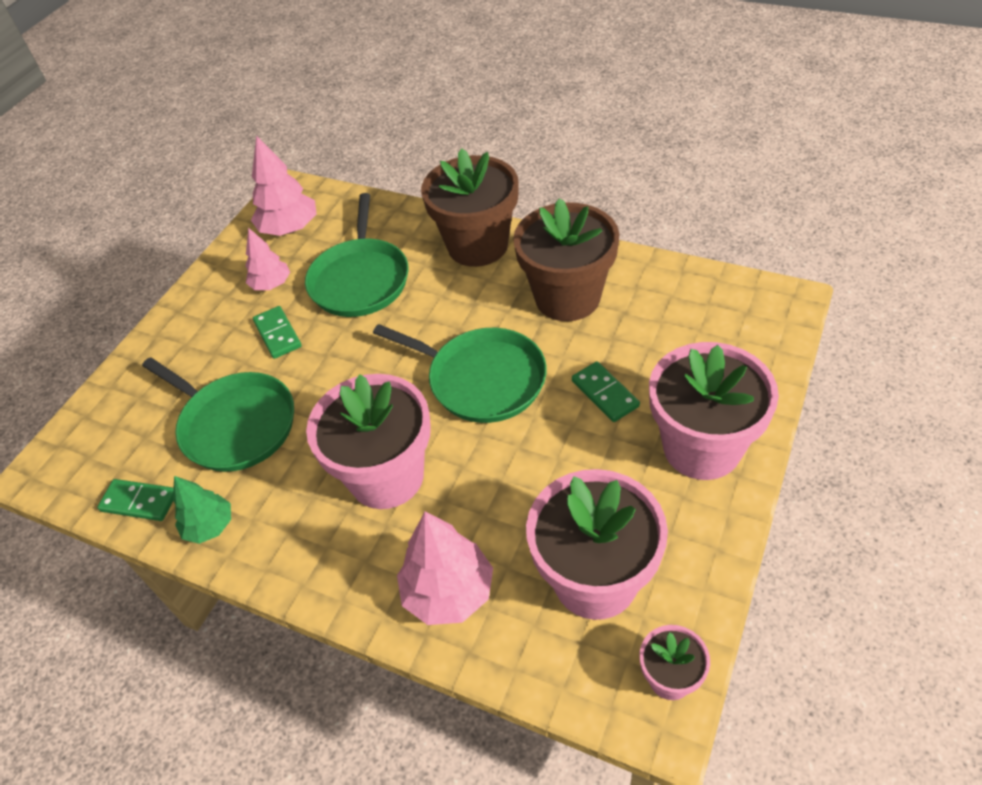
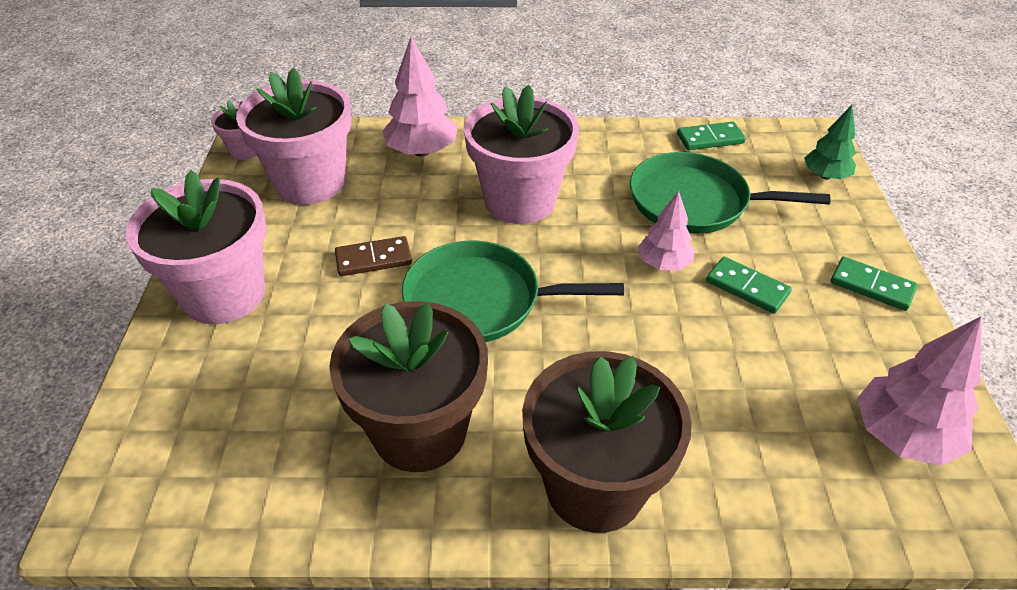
camera: 150 degrees right, 5 degrees down
(210, 526) = (636, 140): green tree -> green tree (825, 176)
(271, 285) = (824, 342): pink tree -> pink tree (664, 263)
(360, 279) = (718, 381): green pan -> none
(555, 447) = (373, 259): none -> brown domino
(605, 393) = (336, 320): green domino -> green domino (871, 286)

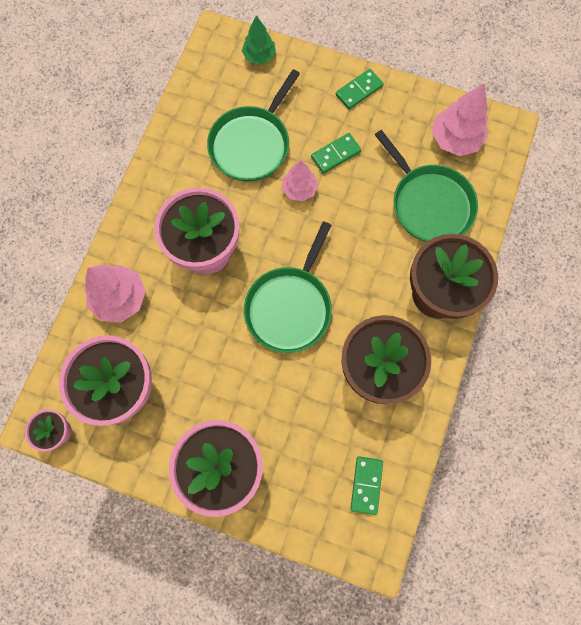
camera: 70 degrees left, 30 degrees up
(373, 259) = (227, 362): brown domino -> none
(710, 139) = (192, 101): green domino -> green domino (366, 485)
(753, 428) = (429, 203): none -> green pan

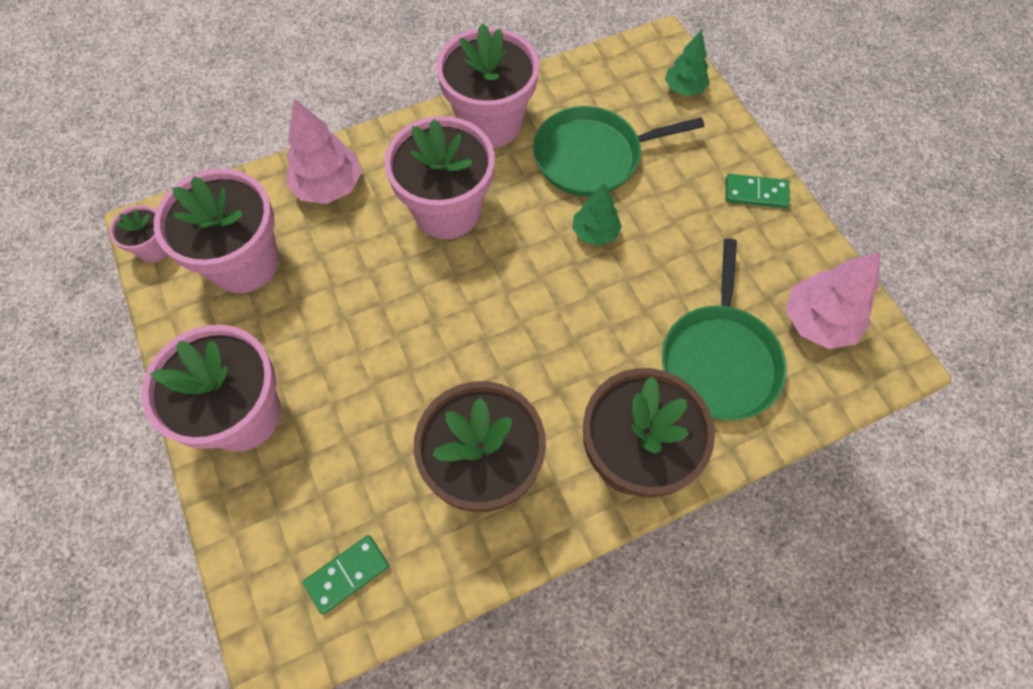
camera: 45 degrees right, 10 degrees down
(172, 174) = (490, 123): none -> pink flower pot
(290, 307) = (467, 329): green pan -> none
(299, 189) = (595, 232): pink tree -> green tree
(335, 154) = (667, 231): green domino -> none

